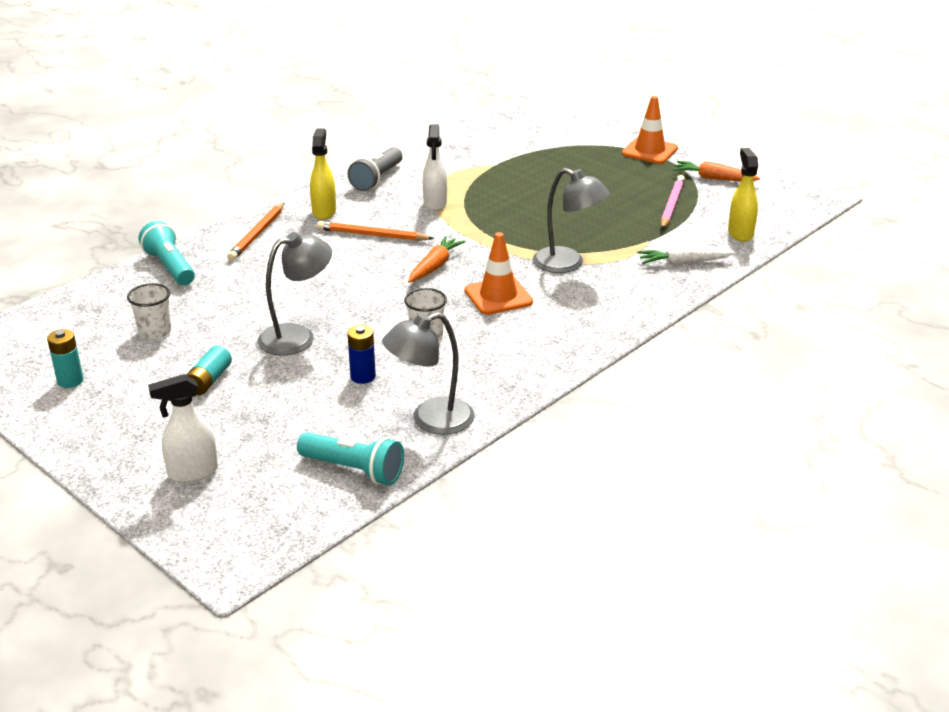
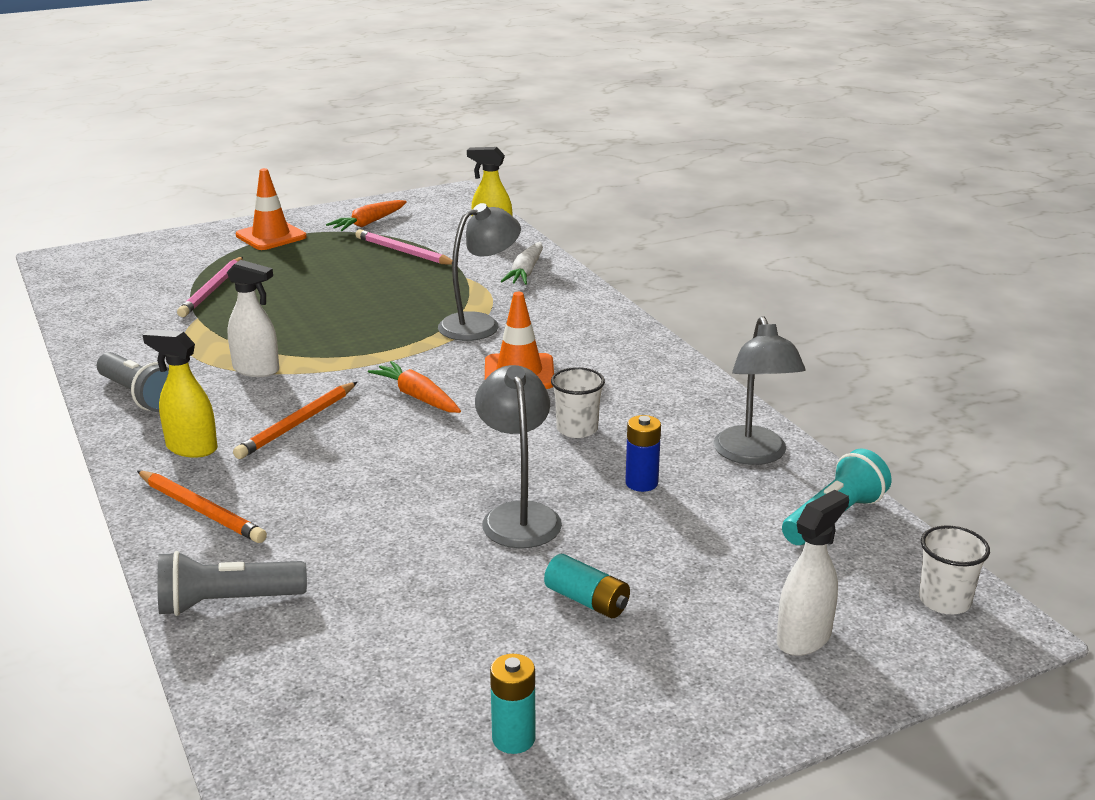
camera: 70 degrees left, 5 degrees down
(155, 331) = (419, 637): white cup -> white cup (944, 601)
(170, 267) = (227, 602): turquoise flashlight -> grey flashlight
(192, 472) = (804, 638): white spray bottle -> white spray bottle turned 135 degrees counterclockwise
(540, 157) = (212, 290): none -> pink pencil

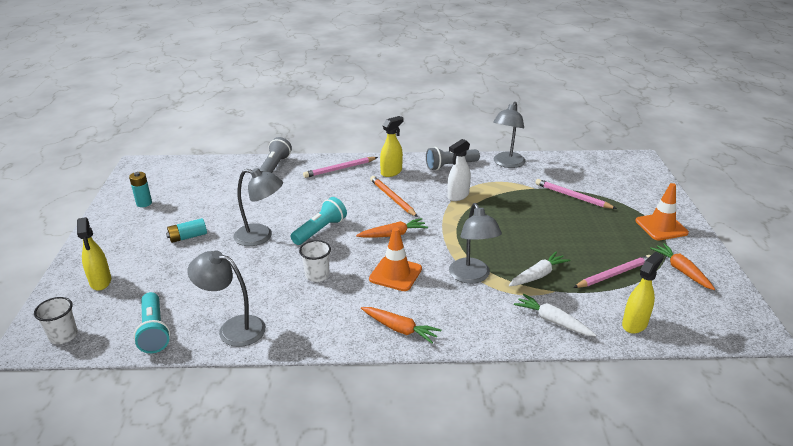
camera: 115 degrees right, 5 degrees up
(111, 349) = (507, 163): none -> grey lamp
(201, 510) = (339, 169): orange pencil -> pink pencil
(442, 288) = (538, 275): none -> white carrot
(453, 463) = (320, 230): none -> turquoise flashlight
(628, 346) = (400, 329): none -> orange carrot
(641, 483) = (249, 279): blue battery -> none
(804, 638) = (100, 282): white spray bottle -> yellow spray bottle

